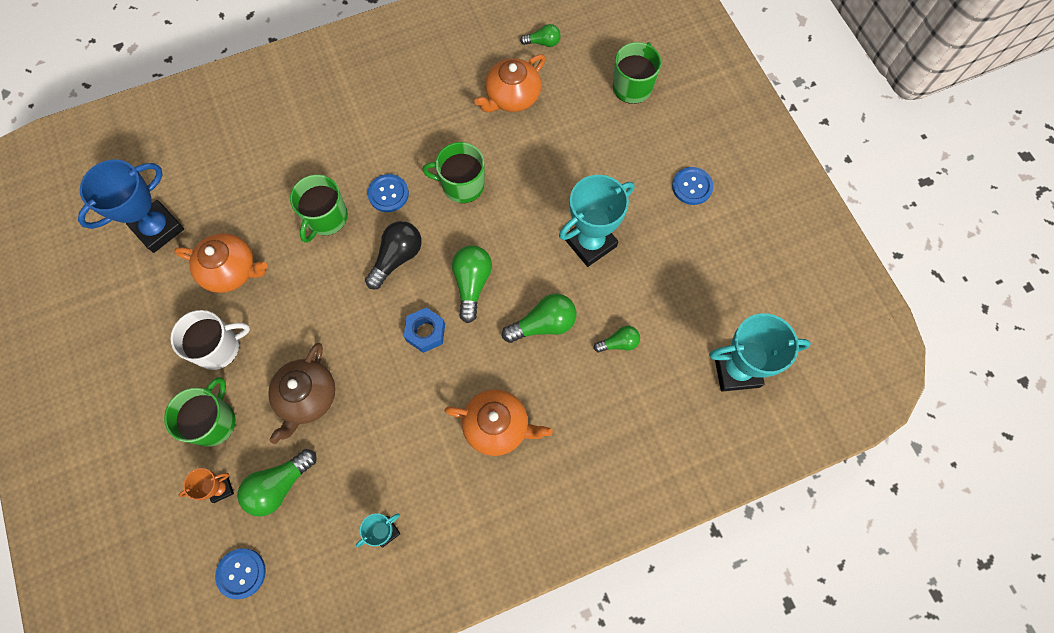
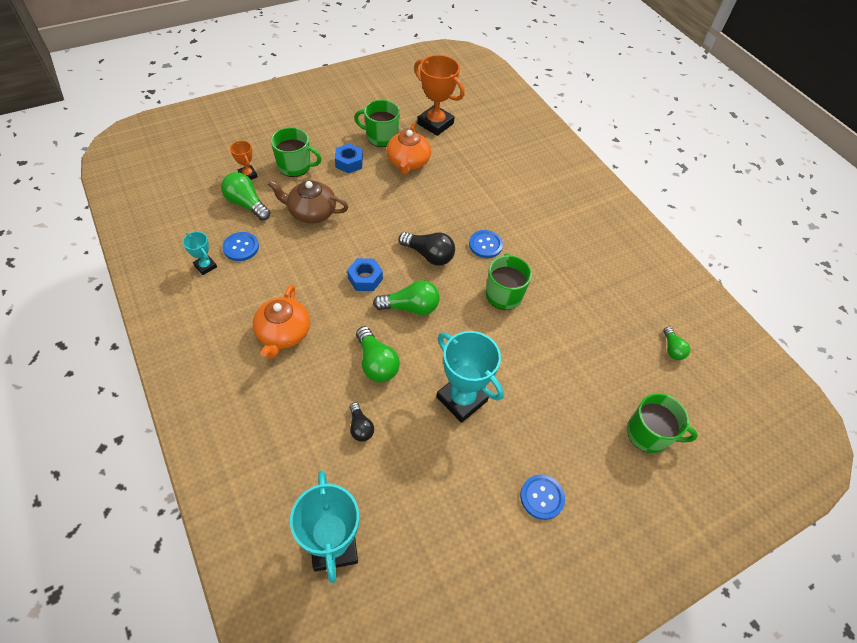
camera: 80 degrees right, 15 degrees down
(158, 229) = (435, 124): blue trophy -> orange trophy
(218, 347) = (349, 162): white mug -> blue nut
(241, 573) = (188, 191): blue button -> blue button (241, 247)
(326, 218) = (457, 209): green mug -> green mug (381, 137)
(512, 97) = (603, 326): orange teapot -> none
(618, 343) = (360, 427): green light bulb -> black light bulb

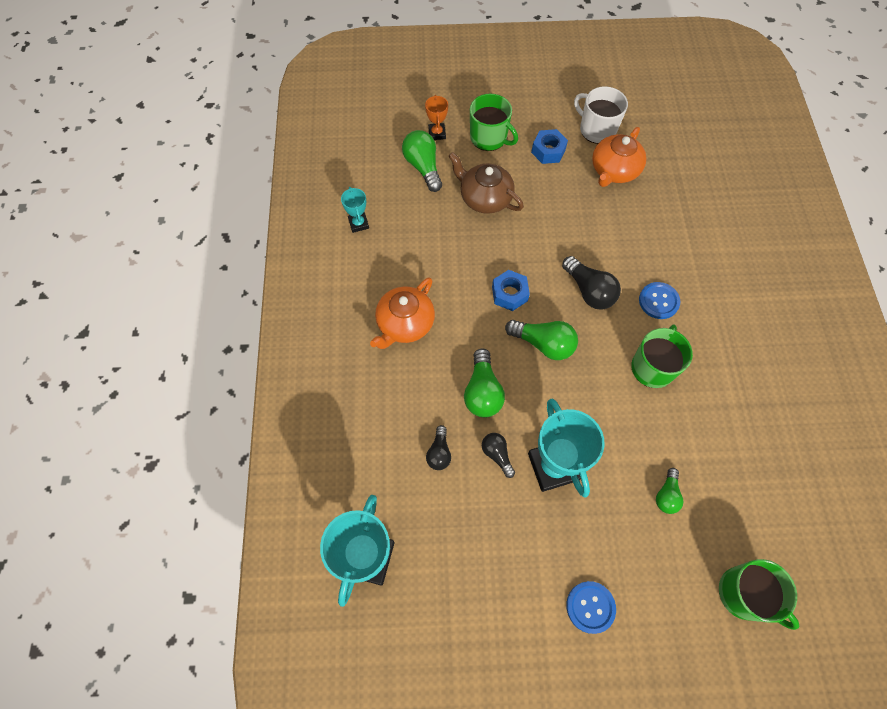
camera: 30 degrees right, 10 degrees up
(241, 247) = (399, 214): blue button -> none
(381, 137) = (596, 129): green mug -> white mug
(411, 409) = (497, 455): none -> black light bulb
(435, 124) = (667, 131): orange trophy -> none
(672, 349) = (825, 510): green light bulb -> green light bulb (666, 495)

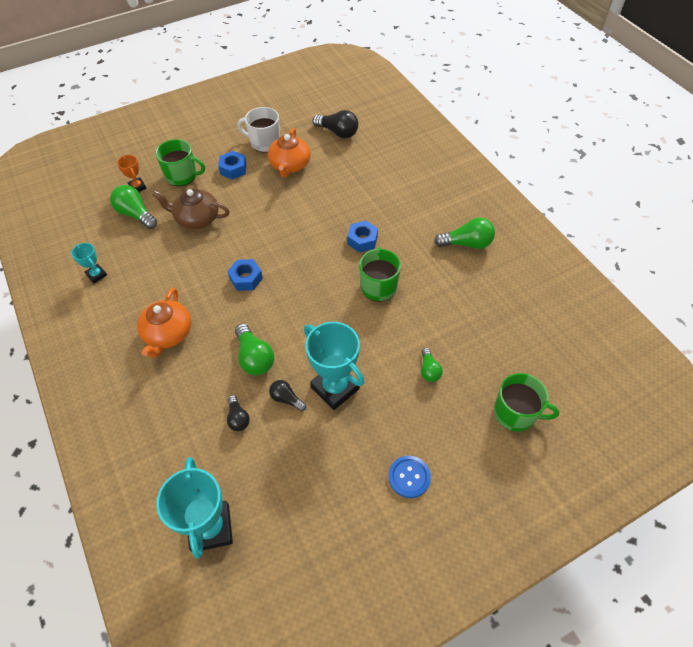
camera: 25 degrees left, 10 degrees down
(543, 344) = (288, 303): green light bulb -> green light bulb (466, 243)
(589, 291) = (307, 253): black light bulb -> black light bulb (338, 132)
(658, 301) = (362, 240): blue button -> blue nut

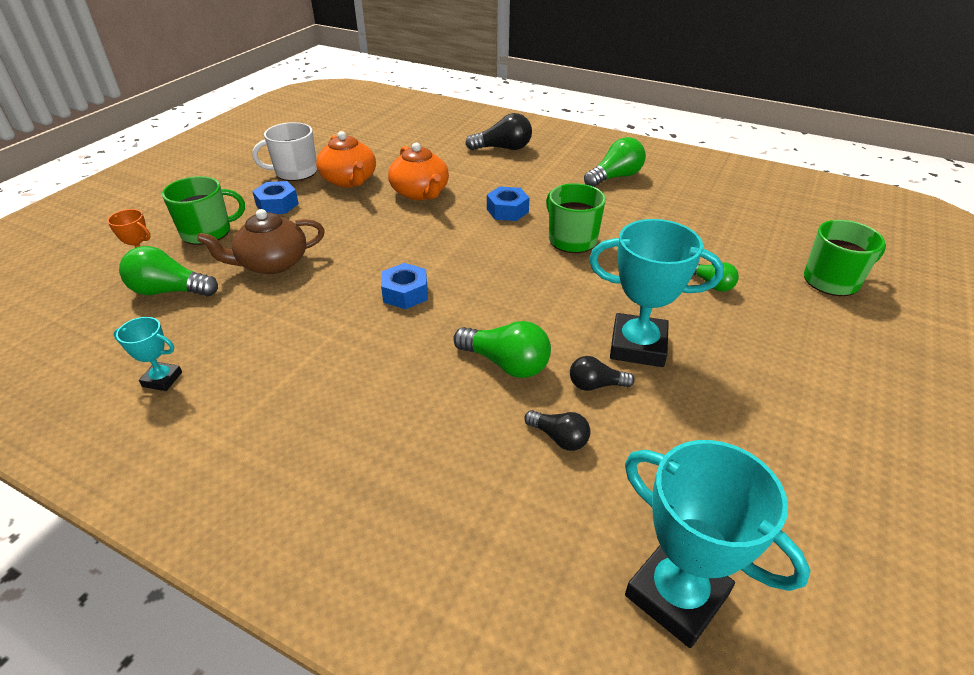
camera: 35 degrees left, 15 degrees down
(168, 334) = (353, 395): orange teapot -> orange teapot (420, 193)
(338, 132) = (377, 141): black light bulb -> black light bulb (503, 148)
(409, 477) = (820, 386): blue button -> none

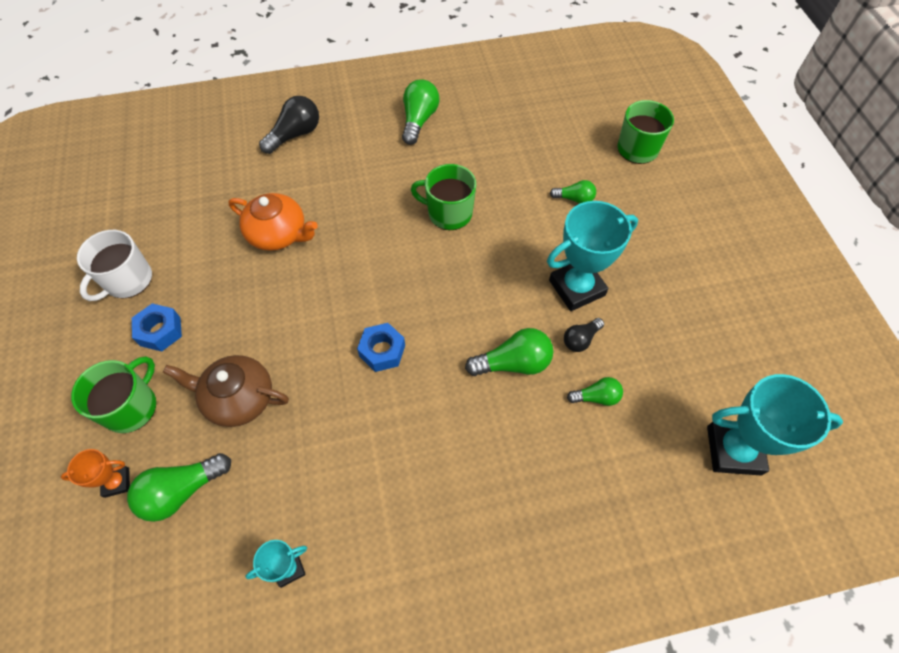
camera: 40 degrees left, 20 degrees up
(272, 263) = (238, 398): brown teapot -> brown teapot turned 75 degrees clockwise
(349, 180) = (196, 258): orange teapot -> none
(507, 210) = (372, 211): blue nut -> none
(559, 438) = (596, 397): black light bulb -> green light bulb

